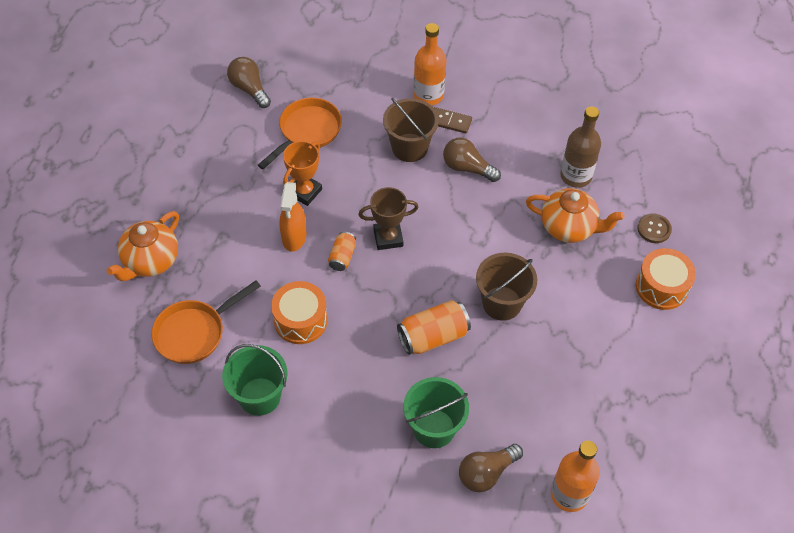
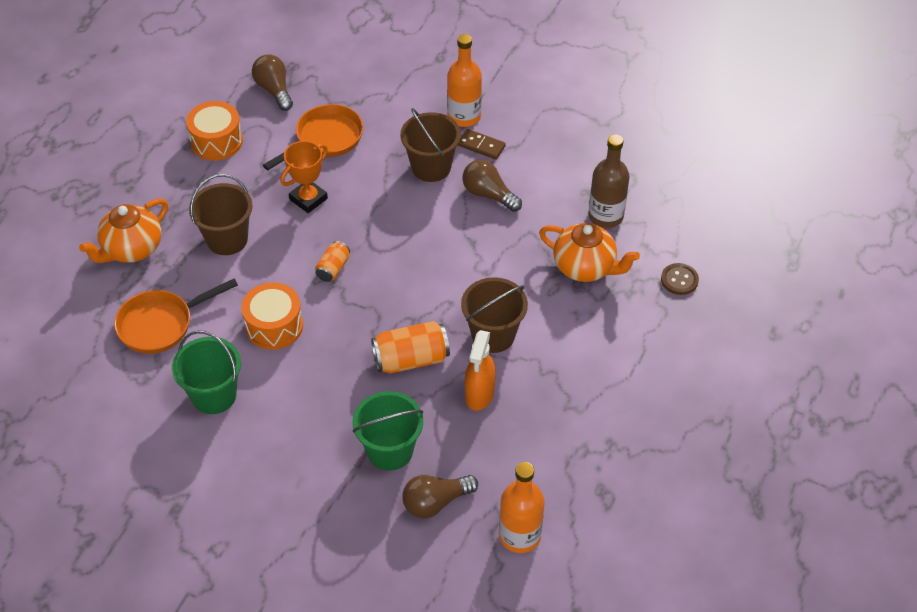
camera: 10 degrees right, 5 degrees down
(238, 240) = (227, 239): none -> brown bucket
(294, 237) = (286, 243): orange spray bottle -> orange spray bottle (479, 394)
(388, 238) = (386, 255): brown trophy -> none
(661, 287) = (673, 340): orange drum -> orange drum (216, 141)

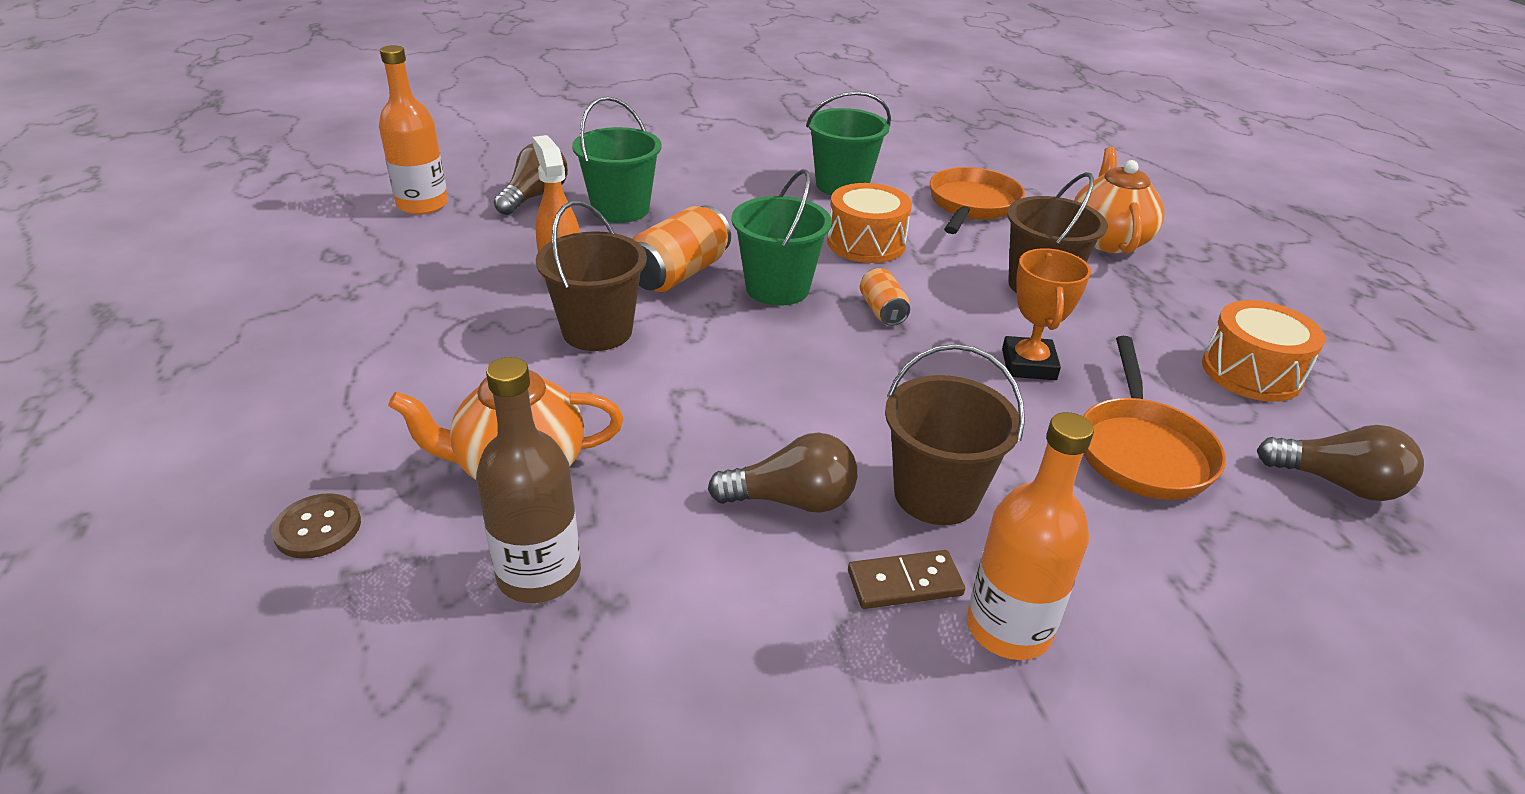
camera: 140 degrees right, 15 degrees down
(368, 316) = (777, 288): none -> green bucket

